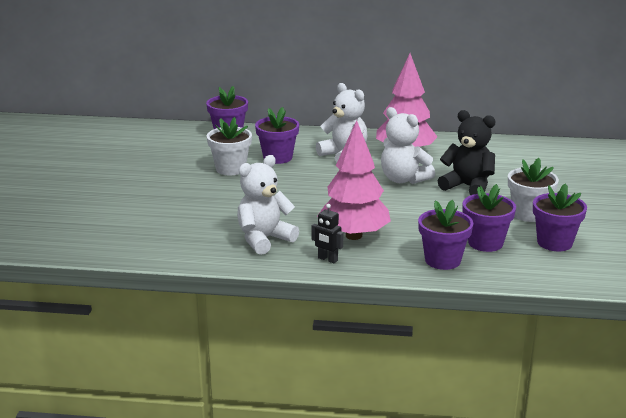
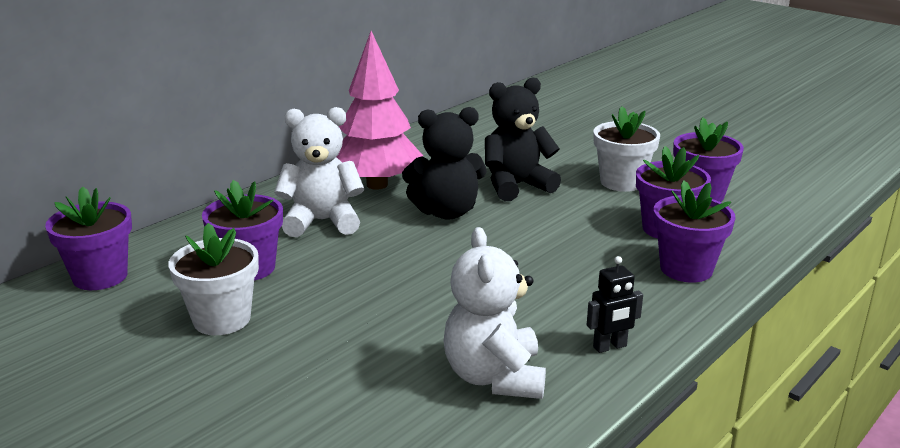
camera: 55 degrees left, 0 degrees up
(354, 235) = (560, 301): pink tree -> none
(403, 179) = (446, 212): white teddy bear -> black teddy bear

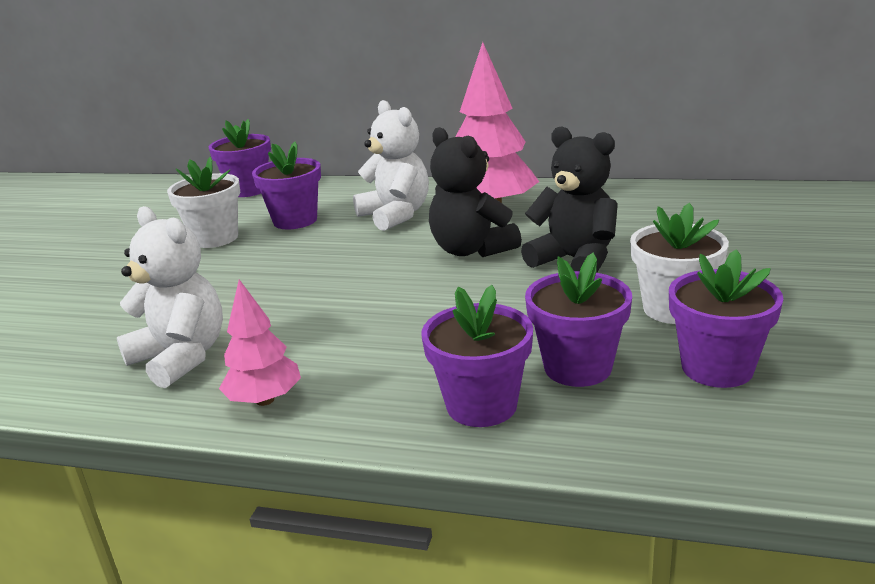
camera: 65 degrees right, 0 degrees up
(494, 377) = (181, 357): white teddy bear -> white teddy bear turned 75 degrees clockwise
(610, 347) = (265, 400): black robot -> pink tree

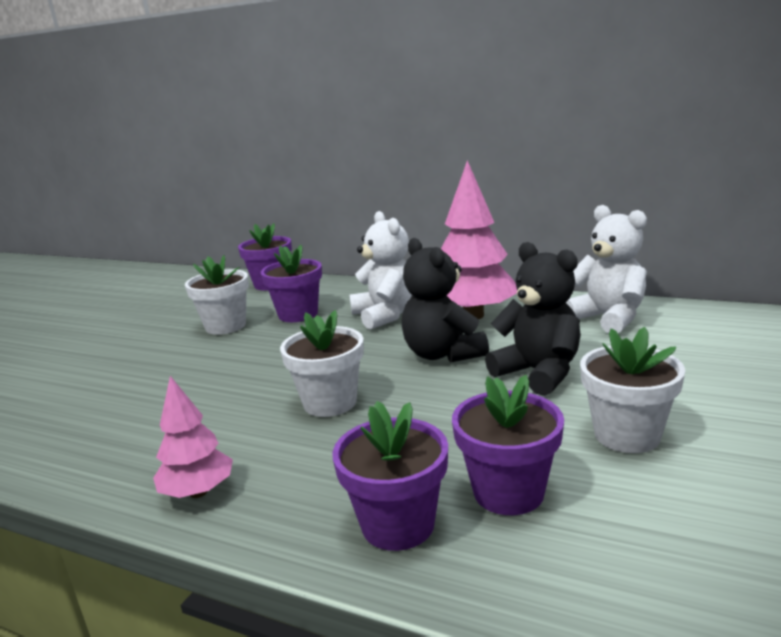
camera: 10 degrees right, 5 degrees down
(181, 357) = (147, 439): white teddy bear -> white teddy bear (608, 318)
(369, 305) = (330, 402): none -> white flower pot
(717, 368) = (659, 510): purple flower pot -> none

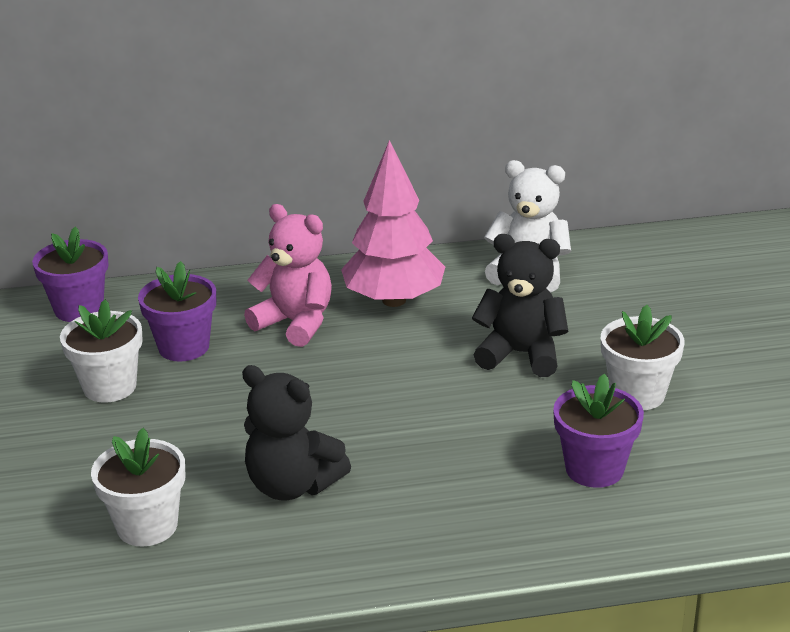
camera: 35 degrees left, 10 degrees up
(198, 492) = (350, 559): pink tree -> none
(330, 402) = (363, 442): white flower pot -> white flower pot (147, 526)
(385, 315) = (295, 323): white teddy bear -> pink teddy bear
(398, 524) = (541, 521): purple flower pot -> none
(442, 354) = (412, 357): black teddy bear -> black teddy bear (292, 485)

